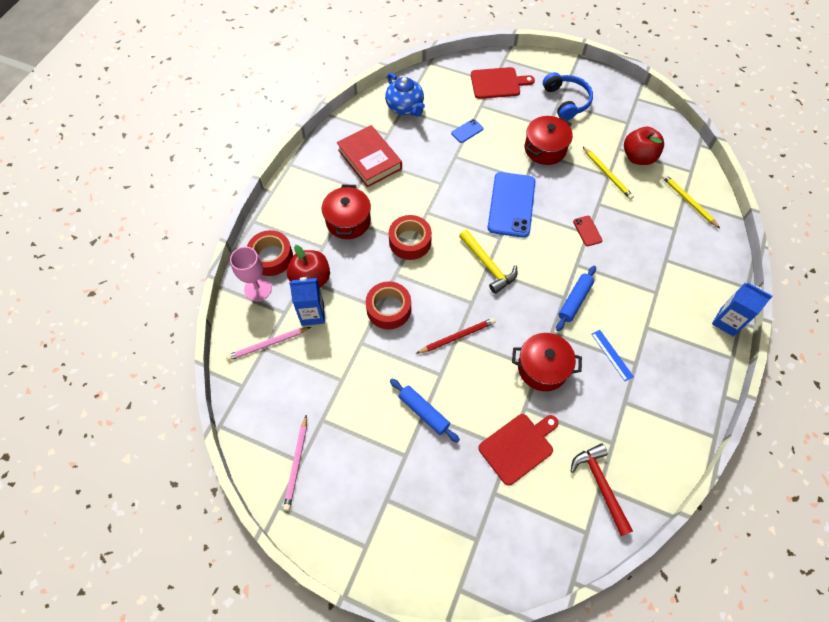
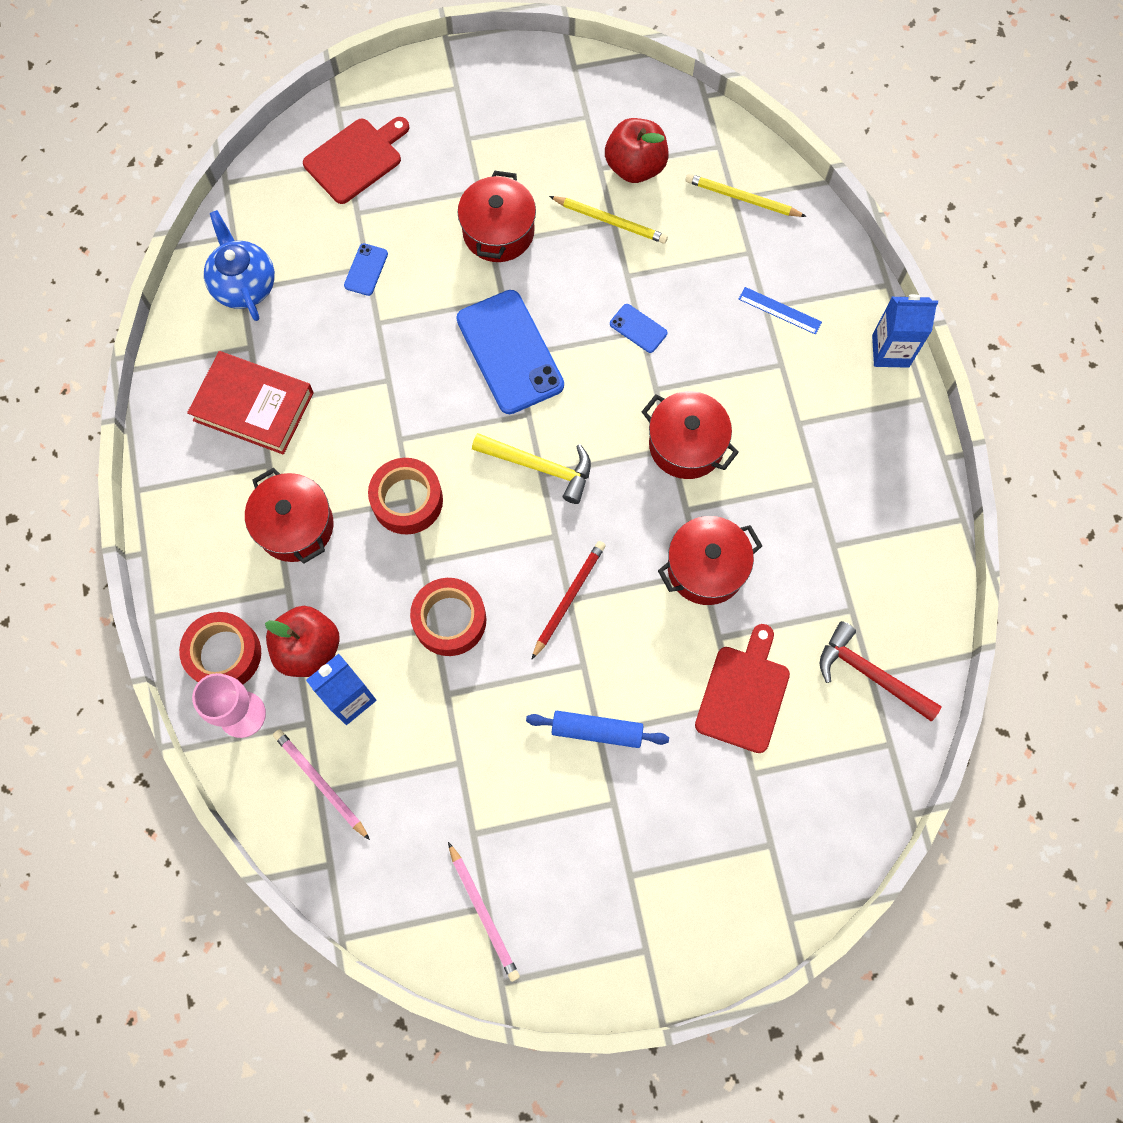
camera: 35 degrees left, 10 degrees up
(268, 344) = (320, 783): pink pencil -> pink pencil turned 105 degrees clockwise
(405, 107) = (244, 285): blue teapot -> blue teapot turned 135 degrees counterclockwise
(566, 101) = (477, 131): blue headphones -> none
(574, 300) = (686, 445): blue rolling pin -> red pot
(587, 231) = (638, 328): red phone -> blue phone
(611, 355) = (779, 492): blue ruler -> blue ruler (779, 311)

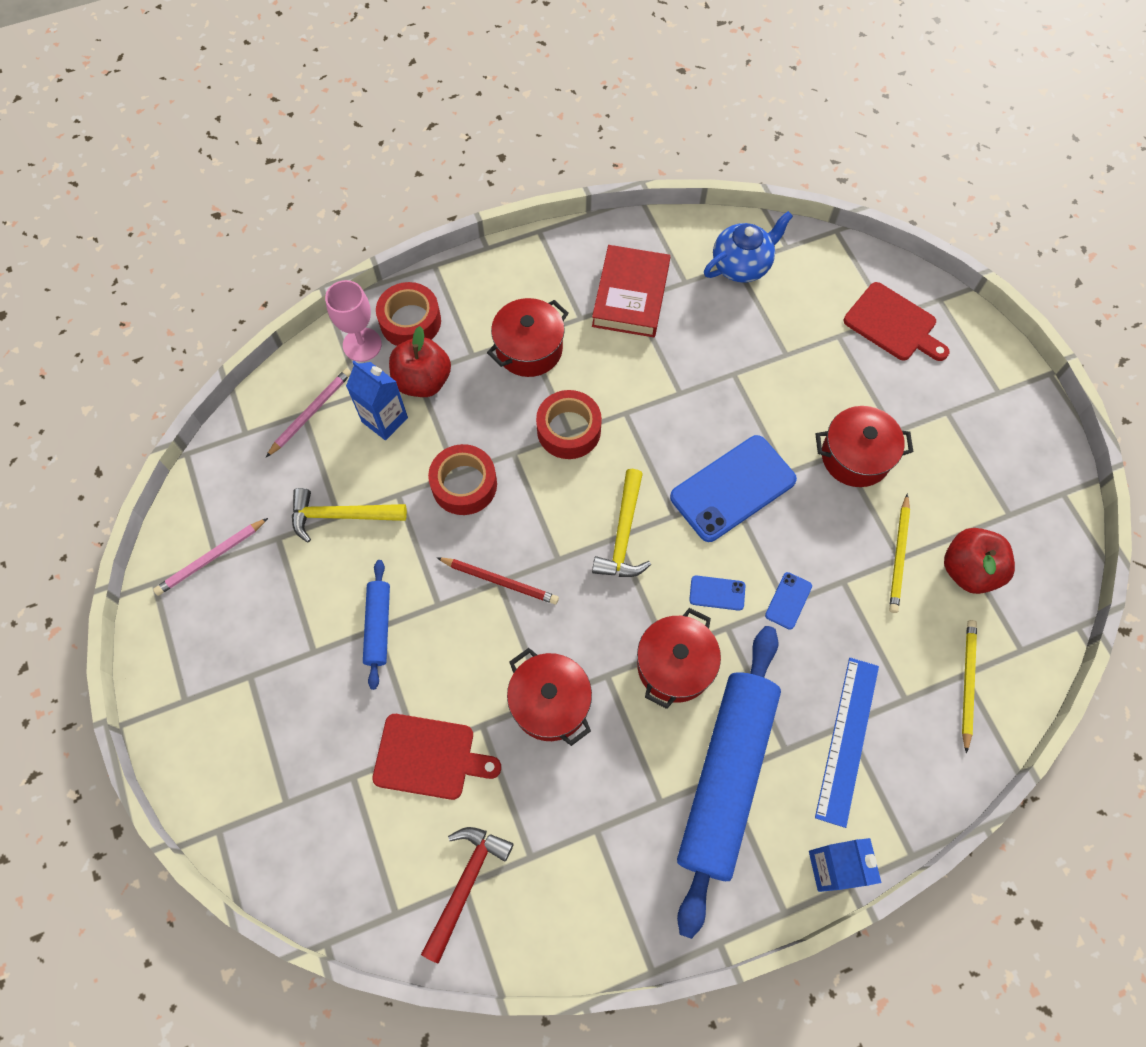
camera: 80 degrees right, 5 degrees down
(366, 269) = (783, 354): blue phone -> blue phone (717, 593)
(460, 758) = (341, 516): none -> yellow hammer
(779, 311) = (847, 740): blue ruler -> blue ruler, size x1.85
(800, 421) = (726, 777): none -> blue rolling pin

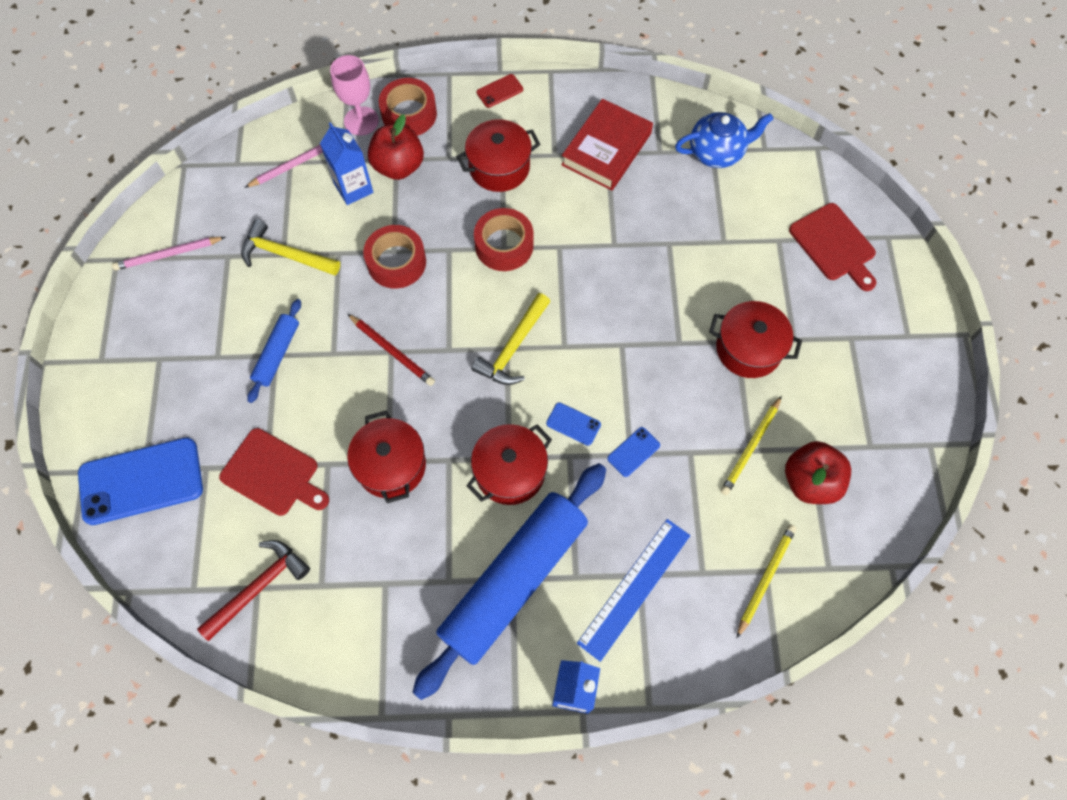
camera: 20 degrees right, 0 degrees up
(495, 268) = (500, 91): none -> red phone
(733, 488) = (626, 340): blue phone -> blue phone (141, 481)

